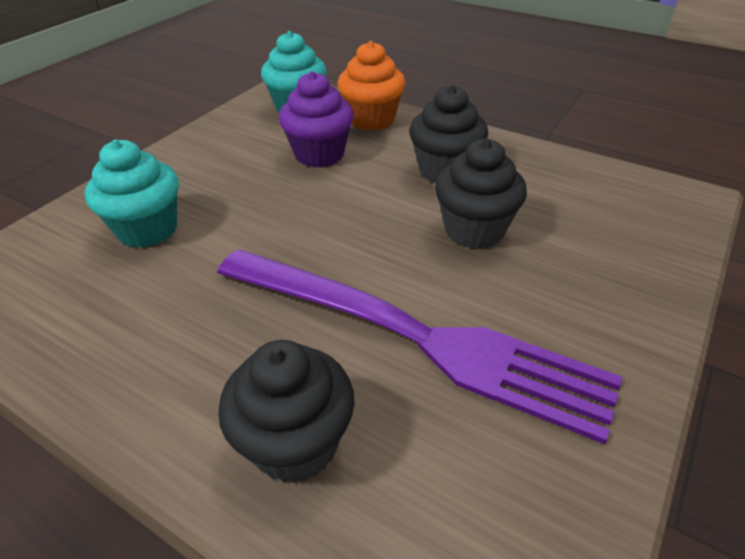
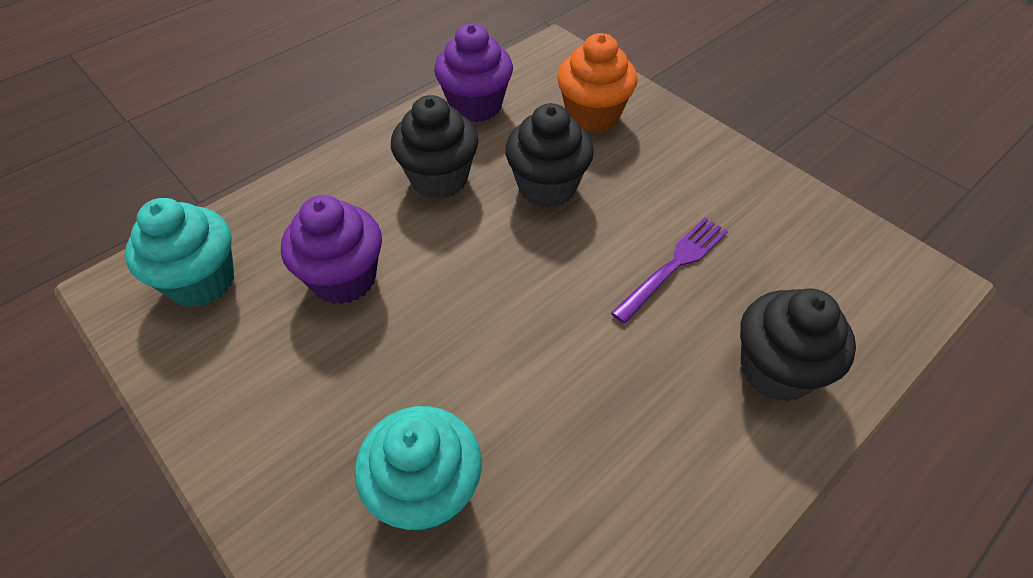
camera: 75 degrees left, 10 degrees up
(372, 119) = (291, 211): orange cupcake -> orange cupcake (592, 115)
(414, 336) = (674, 266): purple fork -> purple fork, size x0.44
(553, 169) = (475, 105): none -> purple cupcake

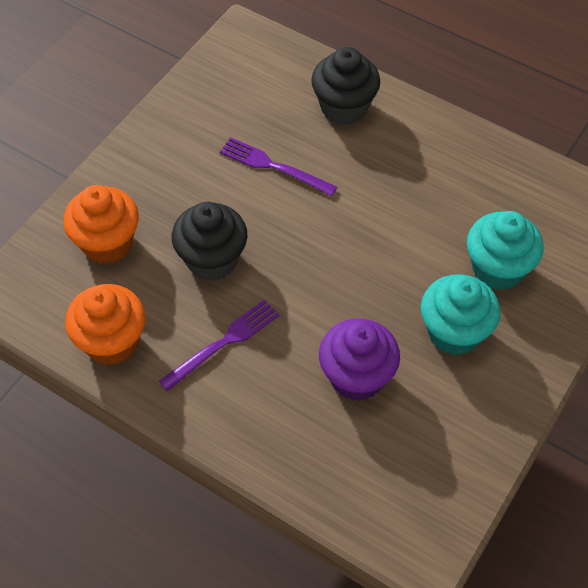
camera: 105 degrees left, 5 degrees up
(201, 281) = (396, 485): turquoise cupcake -> turquoise cupcake (454, 332)
(439, 179) = (223, 343): black cupcake -> purple fork
(475, 105) = (112, 342): purple cupcake -> orange cupcake

